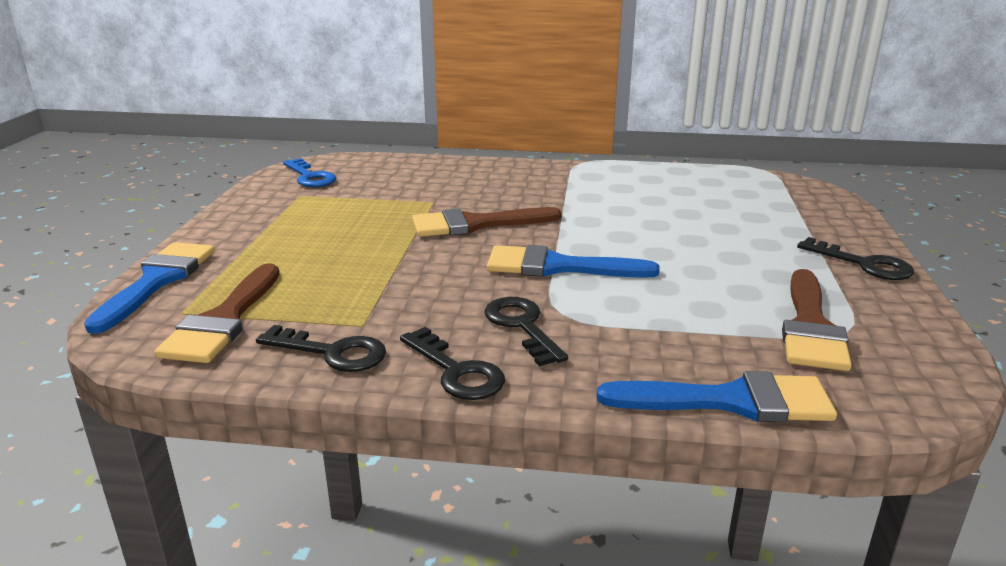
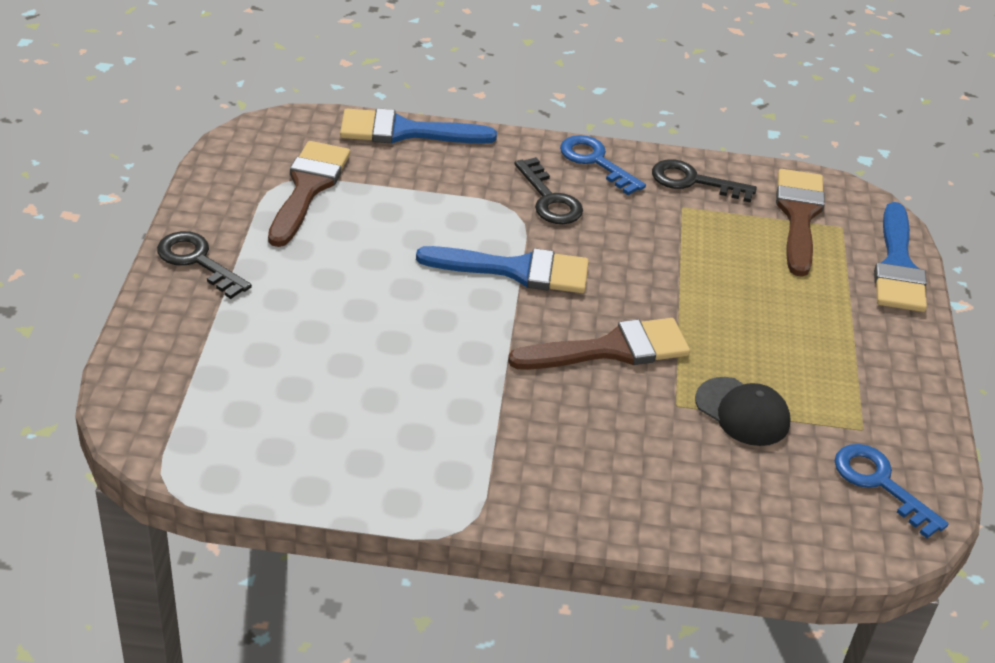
camera: 175 degrees right, 15 degrees up
(385, 199) = (742, 412): none -> black cap
(456, 371) = (595, 161): black key -> blue key

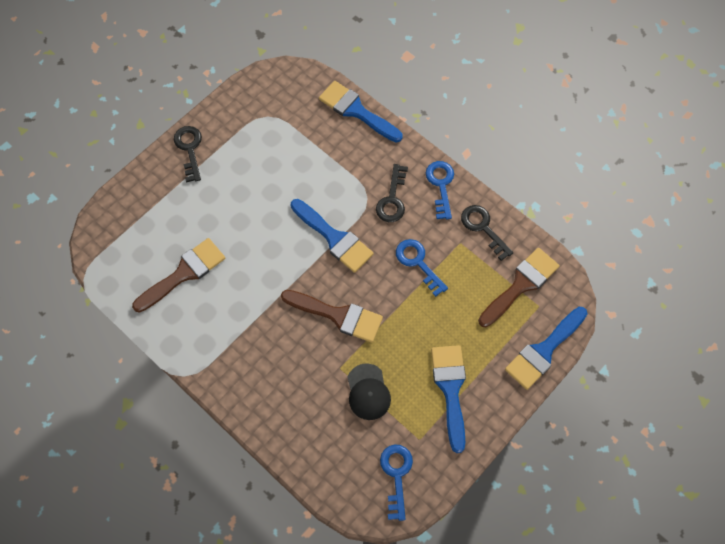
camera: 40 degrees right, 25 degrees up
(308, 188) = (276, 127): brown brush -> brown brush (184, 273)
(653, 248) = (418, 263): none -> blue key
(838, 357) = (450, 389): none -> blue brush

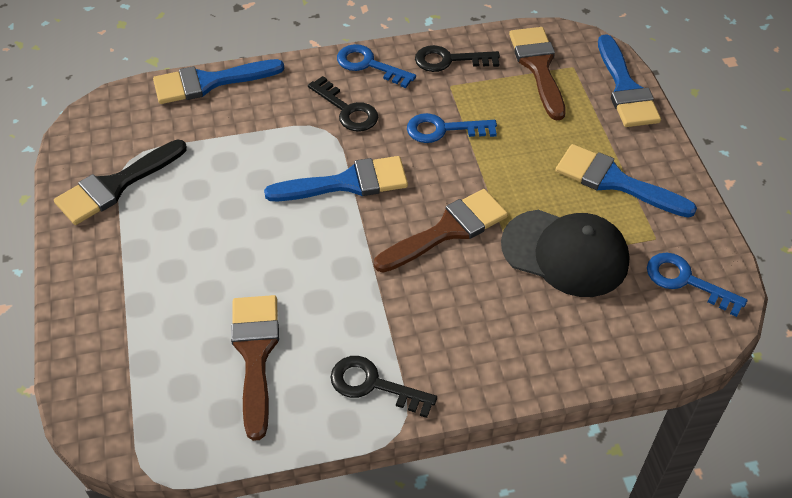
camera: 55 degrees left, 15 degrees down
(189, 149) = (89, 257): black key -> black key (373, 385)
(244, 124) = (115, 186): none -> black brush
(368, 392) = (565, 253): black cap -> black cap, size x1.61

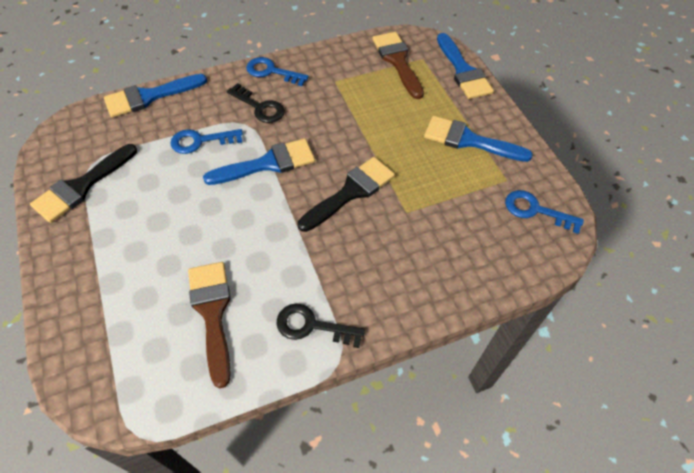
camera: 10 degrees left, 5 degrees up
(443, 130) = (335, 115): blue key -> blue key (200, 141)
(448, 230) = (351, 192): brown brush -> black brush
(449, 60) = (331, 62): black key -> none
(565, 253) = (442, 199): black cap -> none

